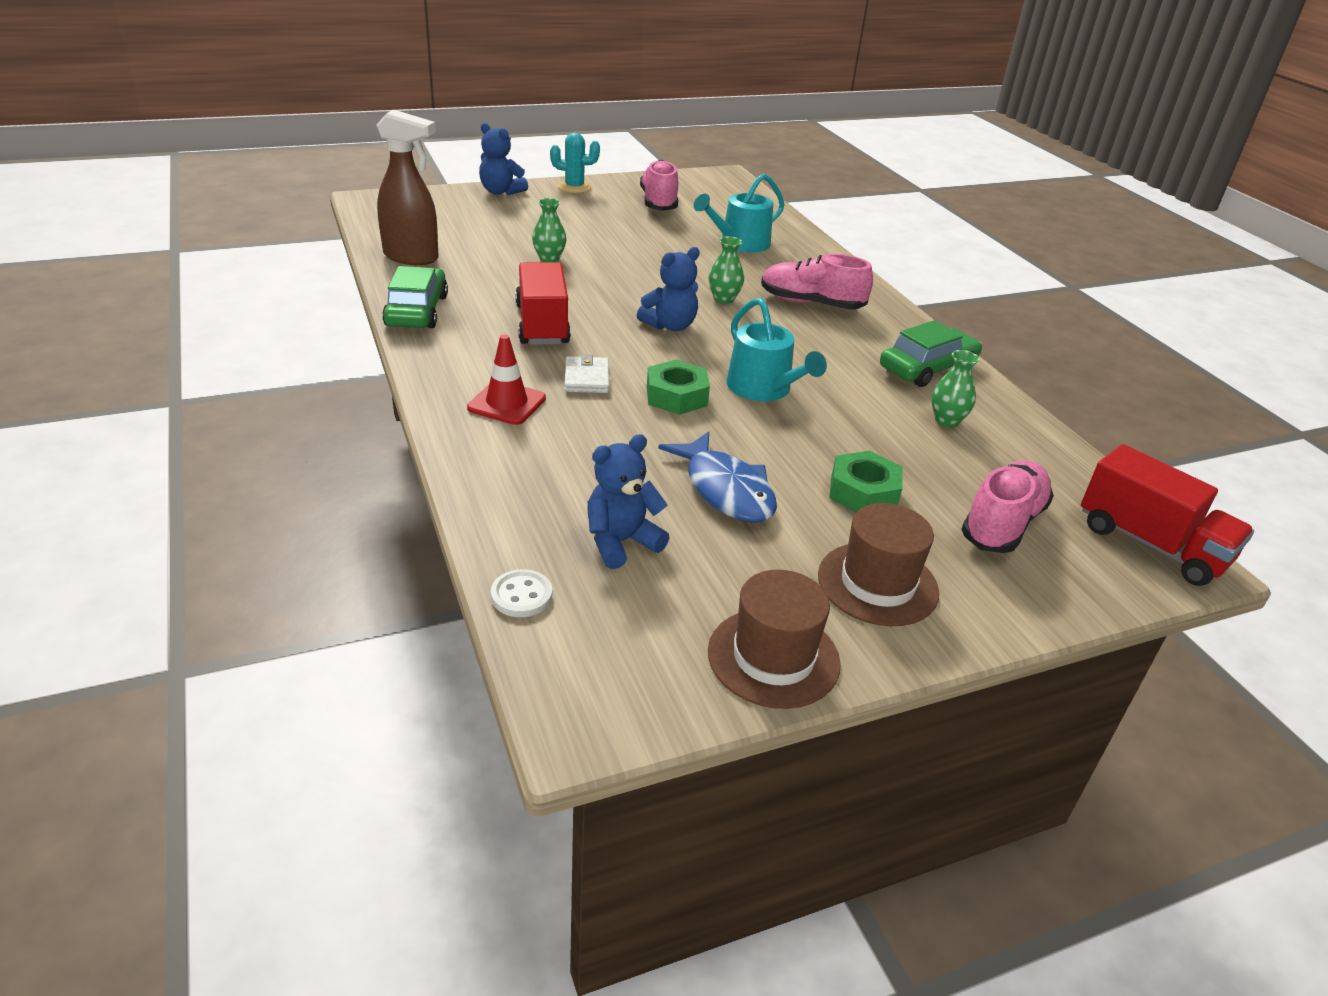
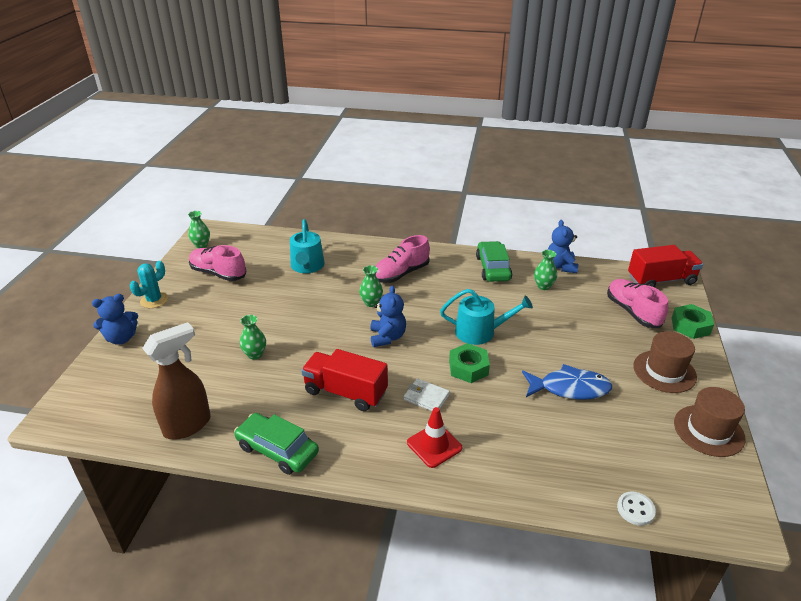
camera: 55 degrees left, 0 degrees up
(621, 542) = (601, 448): blue teddy bear -> blue teddy bear (560, 266)
(695, 180) = (201, 245): none -> green vase
(863, 492) = (591, 342): green nut -> green nut (690, 326)

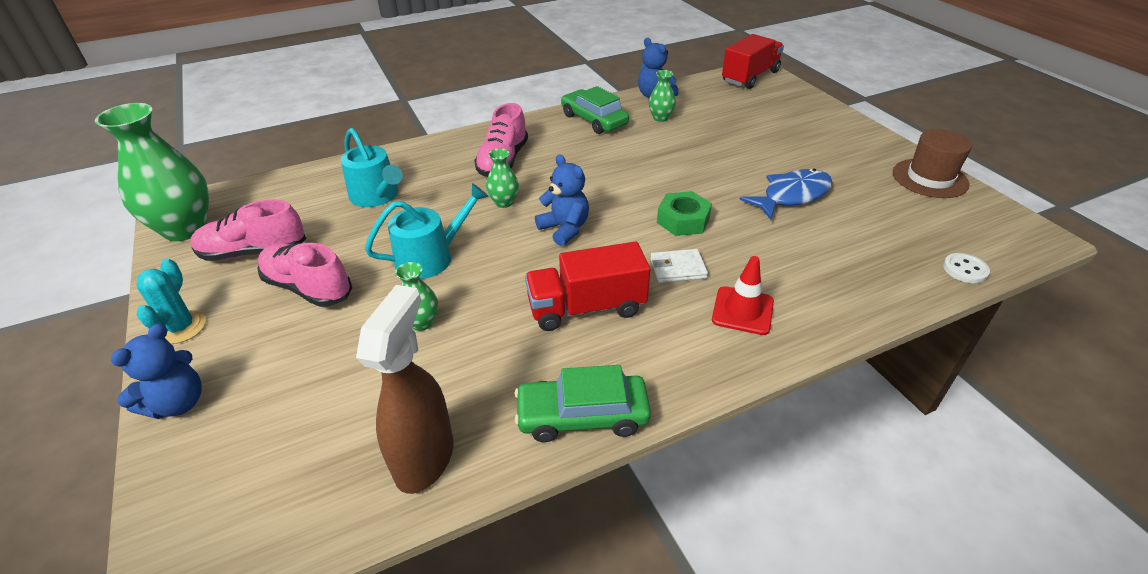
camera: 35 degrees left, 5 degrees up
(201, 245) = (185, 229): green vase -> green vase, size x2.15
(480, 332) = (653, 182): turquoise watering can -> turquoise watering can (431, 257)
(632, 312) = (760, 110): pink shoe -> pink shoe (308, 288)
(664, 371) = (843, 147): brown hat -> none
(690, 326) = (816, 104): green nut -> none

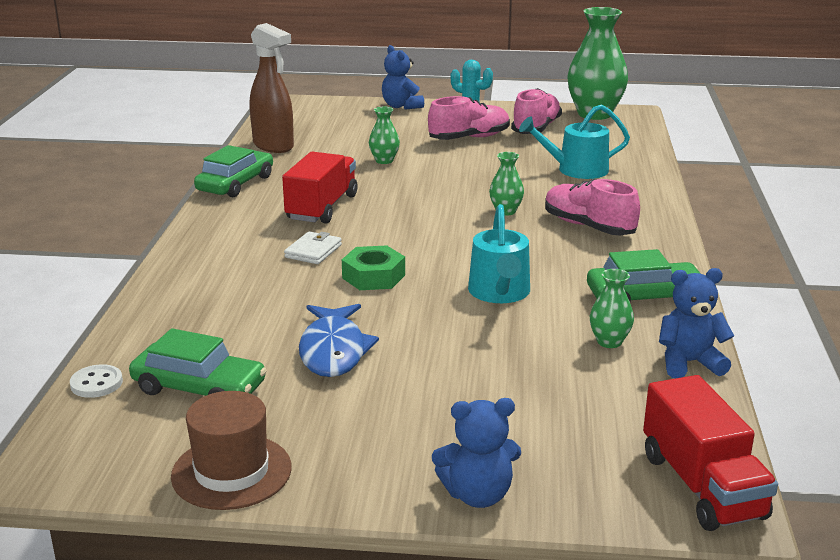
camera: 120 degrees right, 15 degrees down
(431, 257) = (457, 174): turquoise watering can -> turquoise watering can (500, 293)
(564, 229) = (430, 224): blue teddy bear -> blue teddy bear (477, 495)
(742, 311) = (230, 257): red traffic cone -> none
(899, 225) = (199, 388): none -> green car

